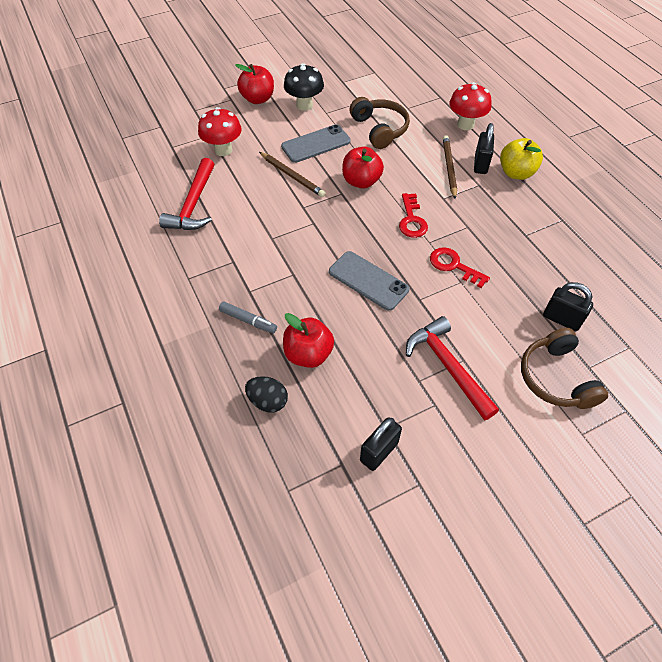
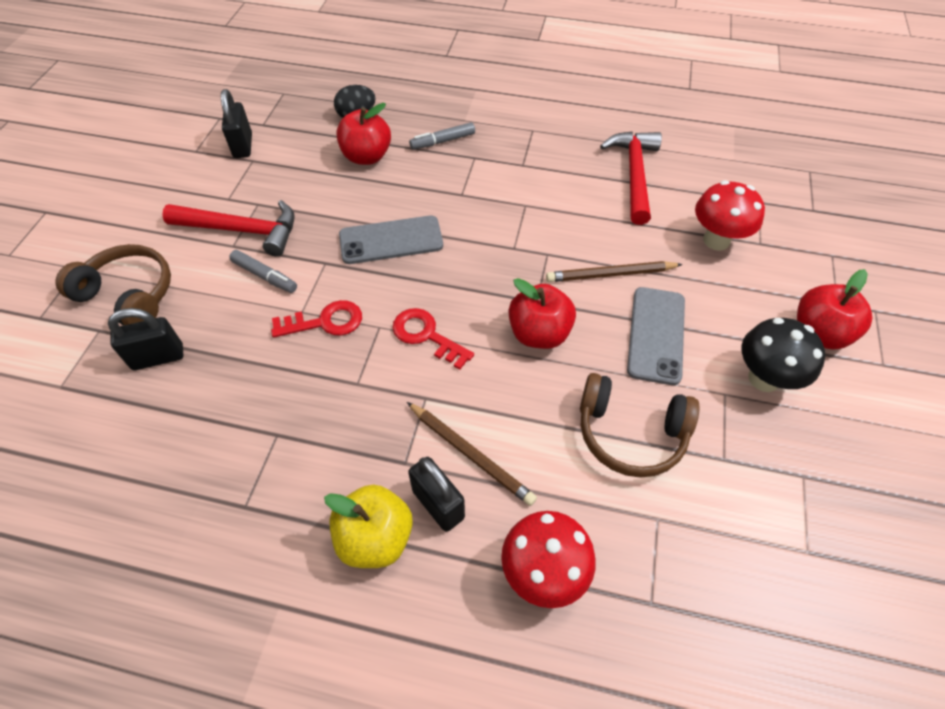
camera: 130 degrees right, 0 degrees up
(193, 205) = (634, 174): red hammer -> red hammer turned 45 degrees clockwise
(462, 320) = (265, 276): none -> grey marker

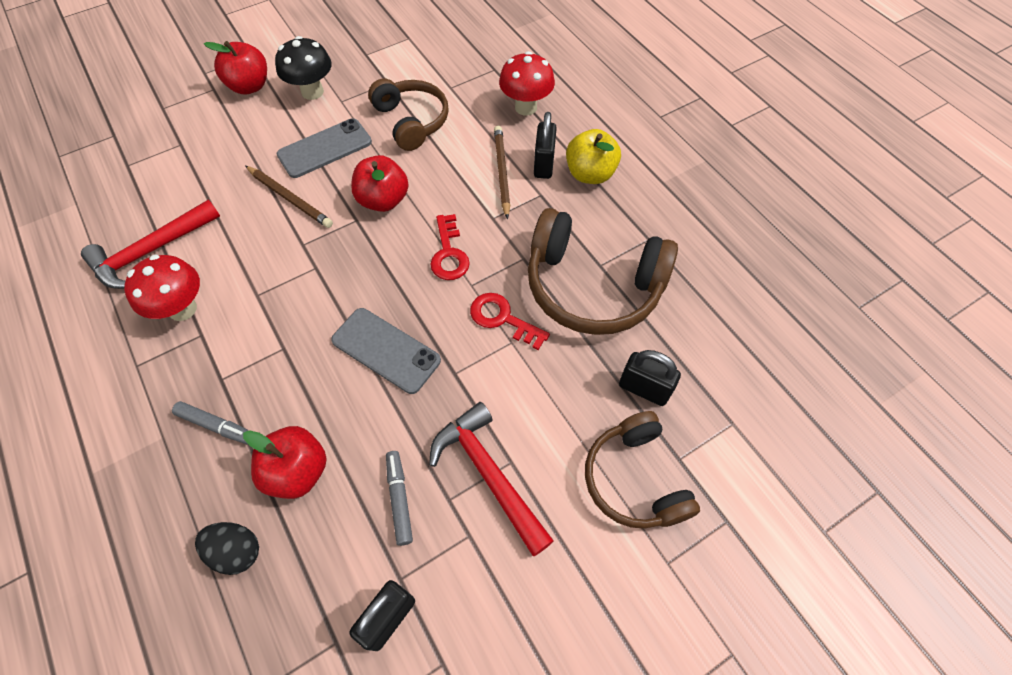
camera: 135 degrees left, 5 degrees up
(265, 276) = (511, 400): grey marker -> grey marker (399, 499)
(267, 407) = (592, 286): none -> brown headphones
(716, 240) = (198, 166): red mushroom -> red mushroom (182, 309)

